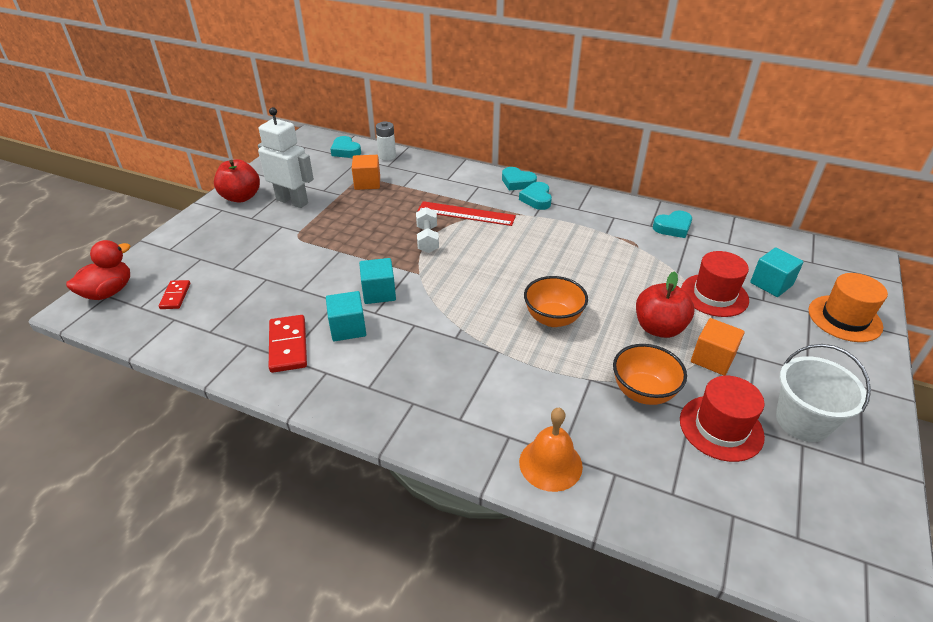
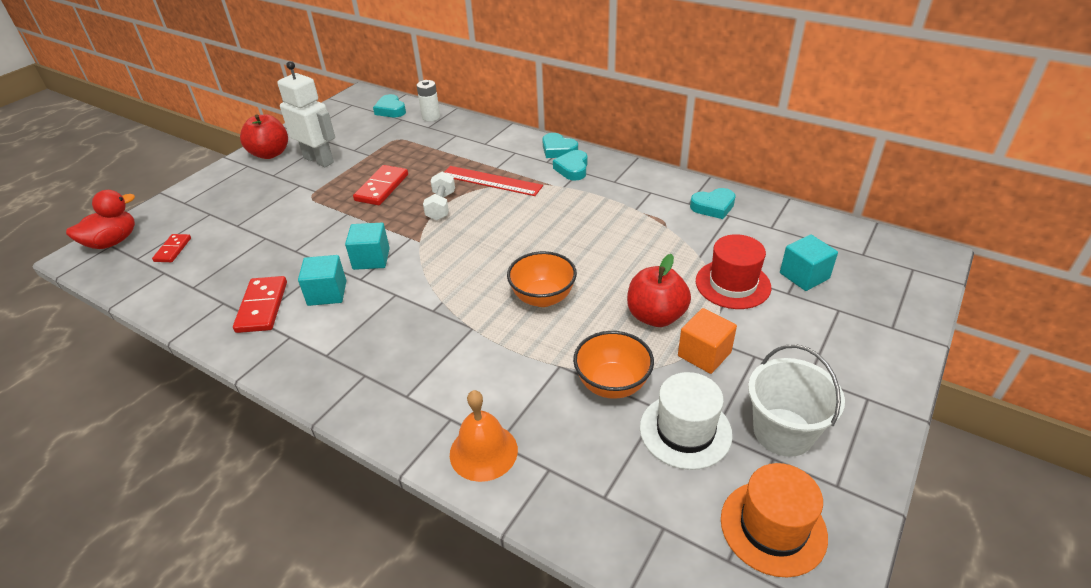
camera: 10 degrees right, 0 degrees up
(364, 225) = (382, 187): none -> red domino
(367, 183) = (400, 144): orange cube -> none
(721, 428) = (685, 431): red hat -> white hat
(844, 318) = (877, 320): orange hat -> orange hat (773, 527)

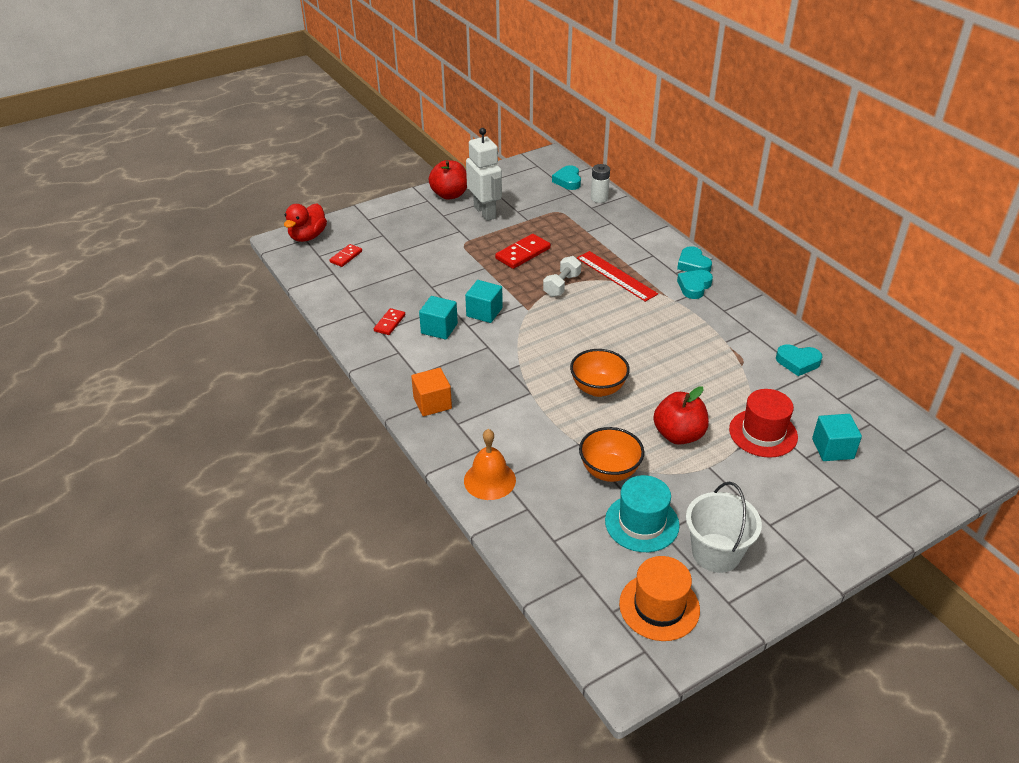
camera: 25 degrees right, 0 degrees up
(113, 242) = (308, 236): red duck -> red duck turned 135 degrees clockwise
(262, 307) = (389, 323): red domino -> red domino, size x0.61
(685, 431) = (642, 523): white hat -> turquoise hat
(704, 354) = (697, 477): orange cube -> orange cube (432, 403)

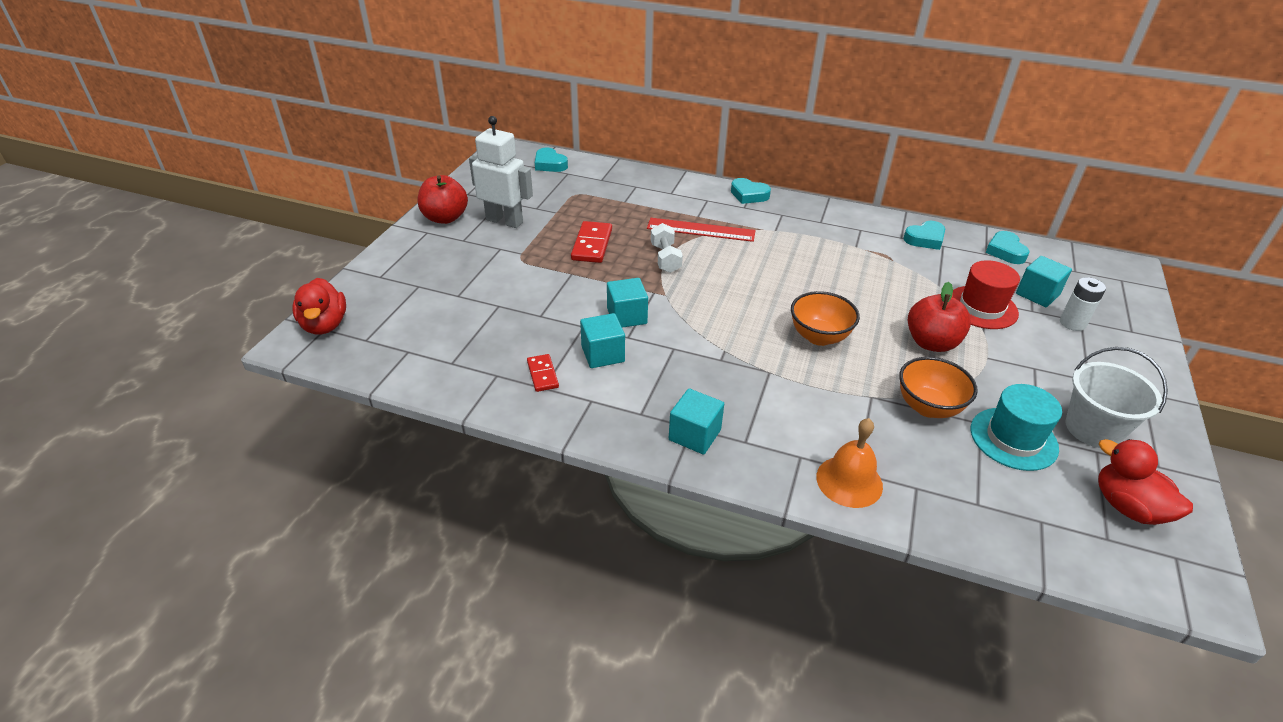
camera: 40 degrees left, 0 degrees up
(346, 257) = (402, 327): red domino -> none
(432, 403) = (694, 435): orange cube -> turquoise cube
(599, 198) = (598, 169): white battery -> white battery (1072, 323)
(659, 606) = (1128, 507): orange hat -> red duck
(694, 287) = (774, 212): turquoise heart -> turquoise heart (1005, 251)

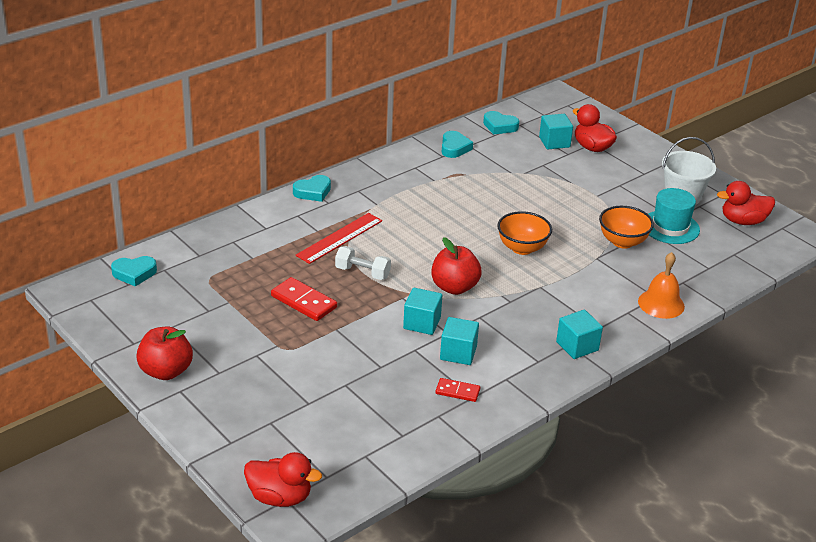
camera: 60 degrees left, 5 degrees down
(504, 221) = (211, 336): white robot -> none
(931, 343) = (566, 208): red apple -> red apple (454, 287)
(981, 307) = (548, 170): red hat -> none
(1072, 323) = (592, 147): white battery -> red duck

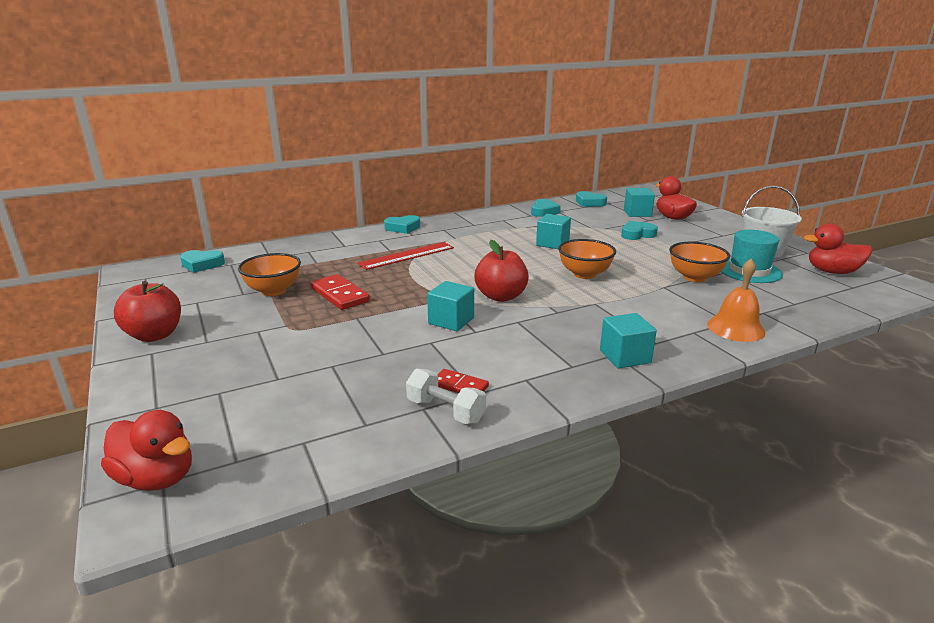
camera: 15 degrees right, 10 degrees down
(236, 303) = (273, 291): none -> orange bowl
(362, 272) = (413, 279): white dumbbell -> white dumbbell (445, 411)
(458, 353) = (478, 349): turquoise cube -> turquoise cube (552, 243)
(560, 180) = (637, 234): none -> turquoise heart

